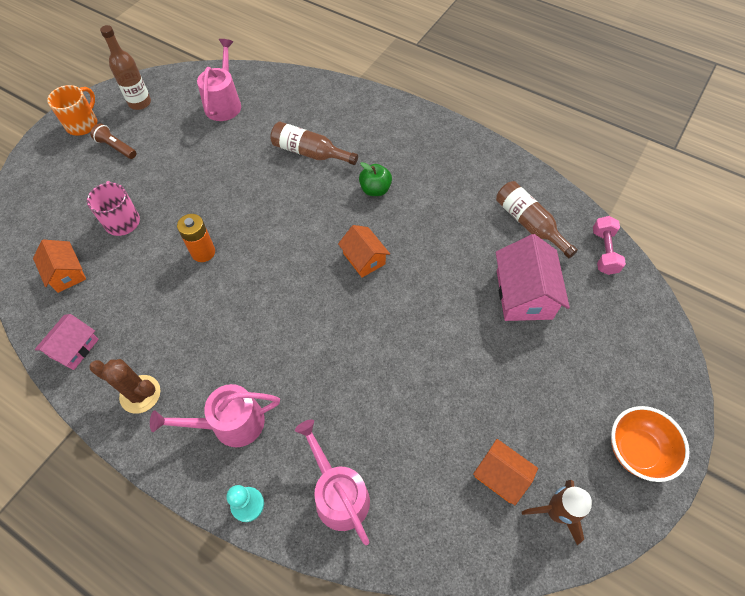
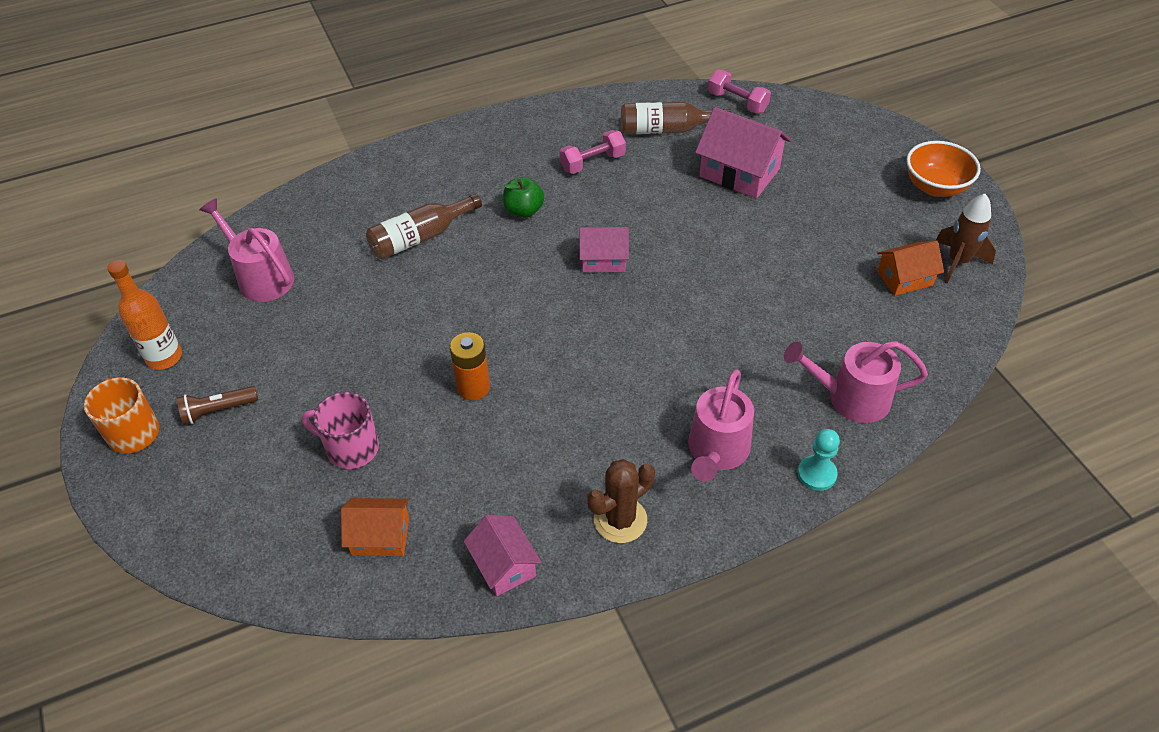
camera: 55 degrees left, 10 degrees down
(140, 103) = (164, 357): brown bottle -> orange bottle
(364, 259) = (603, 259): orange house -> pink house
(454, 200) = (592, 162): none -> pink dumbbell

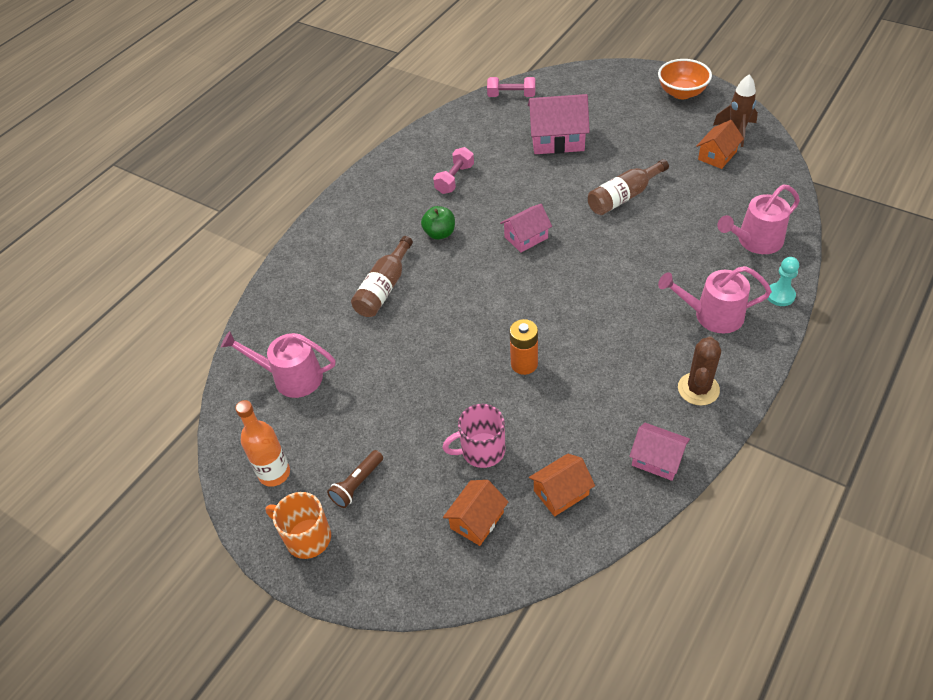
camera: 30 degrees left, 0 degrees up
(281, 512) = (477, 520): none -> orange house
(667, 130) = (483, 134): brown bottle -> brown bottle (624, 197)
(716, 451) = (712, 315): pink watering can -> pink watering can turned 105 degrees clockwise

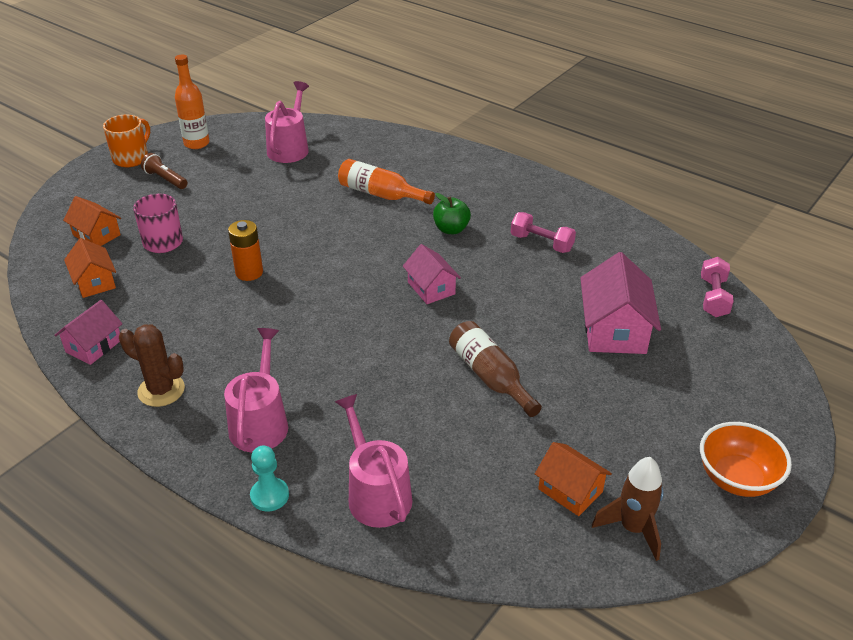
camera: 90 degrees right, 10 degrees down
(384, 288) = (380, 194): brown bottle -> orange bottle

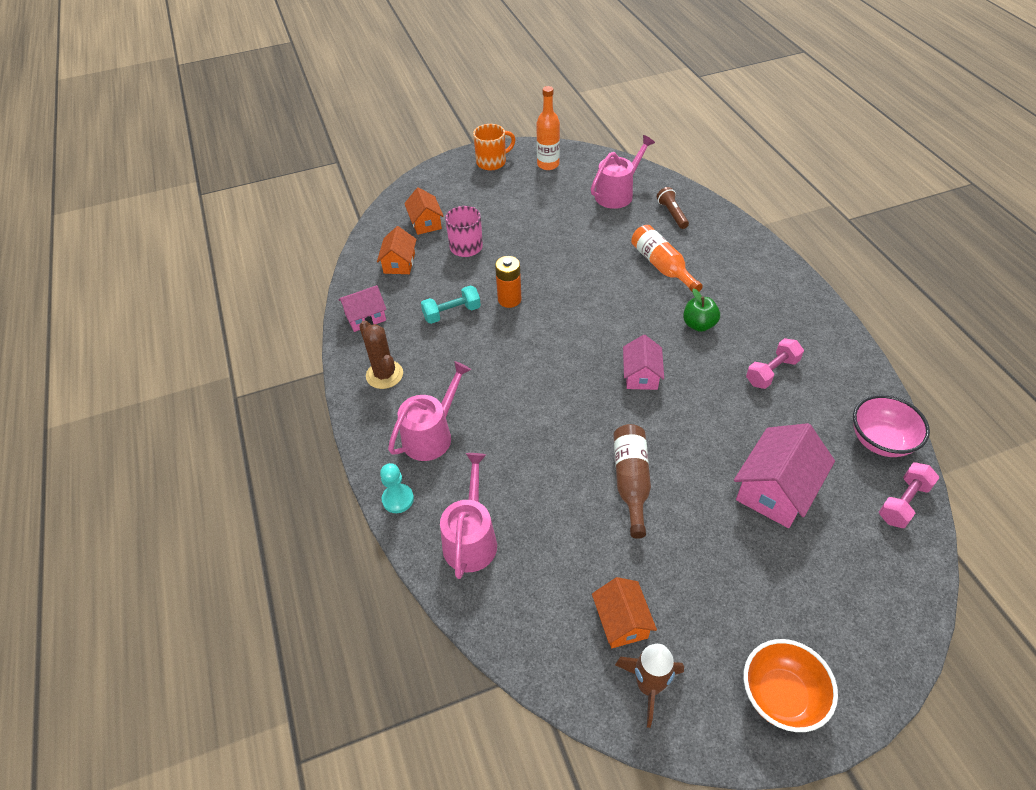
camera: 35 degrees right, 10 degrees up
(165, 179) = (504, 190): brown flashlight -> brown flashlight (672, 214)
(194, 306) = (452, 313): none -> turquoise dumbbell
(541, 243) = (772, 372): pink dumbbell -> pink dumbbell turned 75 degrees clockwise
(663, 261) = (880, 440): none -> pink bowl

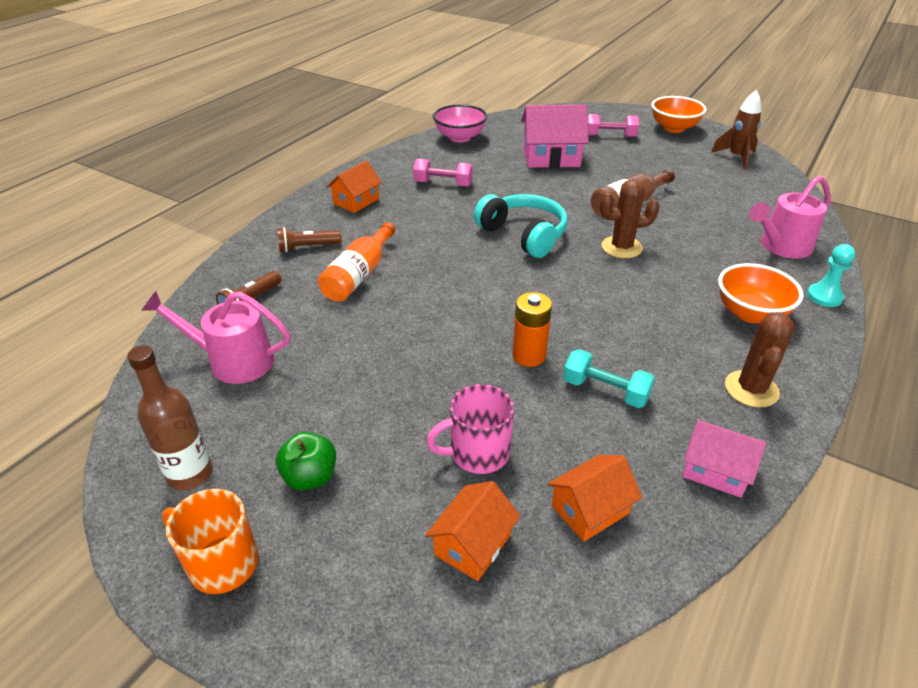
camera: 130 degrees left, 10 degrees down
(431, 435) = (750, 313): pink watering can -> orange bowl
(548, 164) = (190, 474): orange bottle -> brown bottle
(571, 423) = (621, 247): none -> brown cactus
(621, 621) = (721, 175): orange house -> orange house (356, 201)
(641, 375) = (523, 235): pink house -> turquoise headphones
(699, 325) = (426, 228): green apple -> green apple (310, 477)
(720, 255) = (307, 247): none -> brown flashlight
(903, 502) = (501, 124): pink dumbbell -> pink dumbbell (610, 136)

